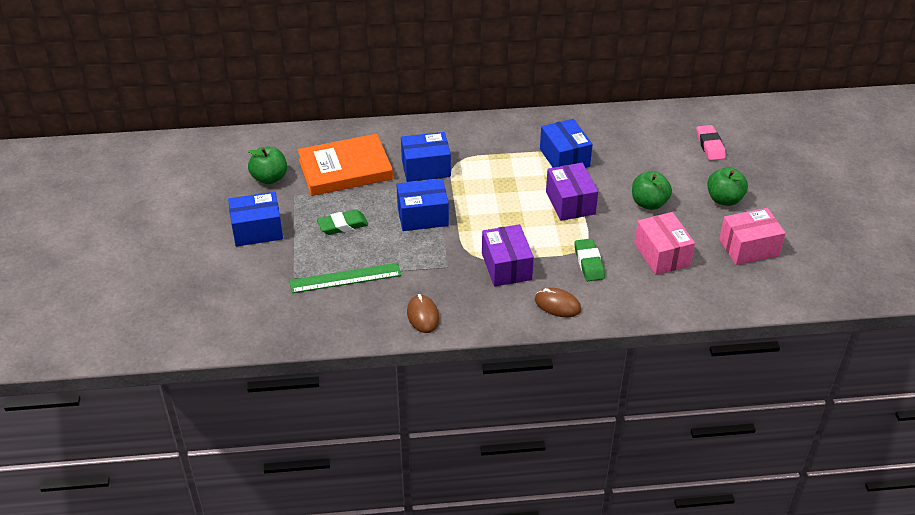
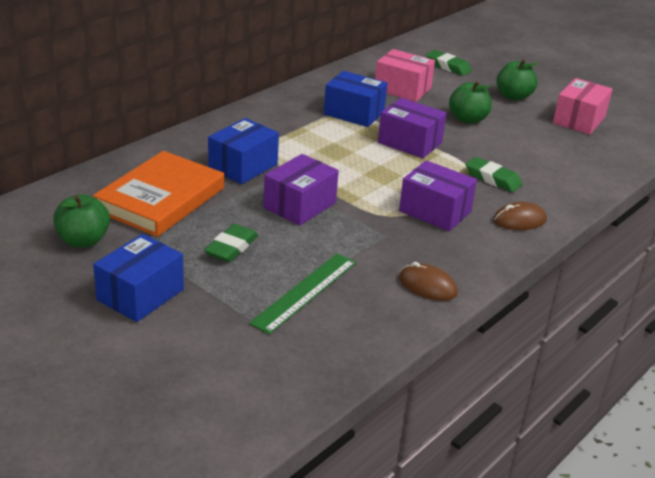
camera: 45 degrees left, 10 degrees down
(422, 216) = (299, 205): blue box -> purple box
(661, 254) = (533, 149): pink box -> pink box (402, 89)
(710, 146) = (448, 66): pink eraser -> green eraser

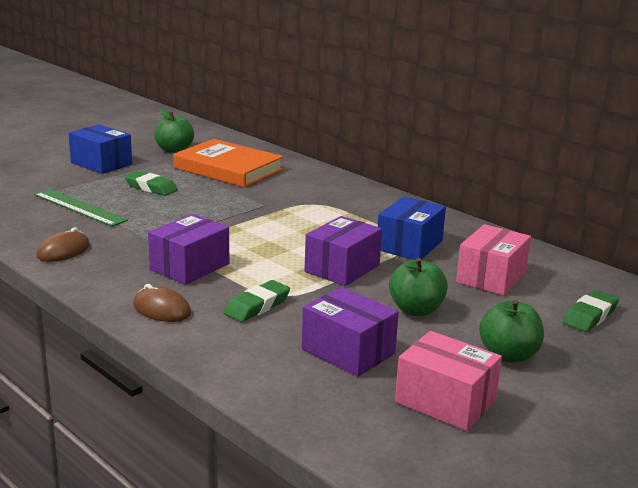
camera: 95 degrees right, 10 degrees down
(243, 166) = (282, 195): blue box -> none
(299, 205) = (211, 212): purple box -> purple box (348, 351)
(519, 220) = (162, 309): brown mouse -> brown mouse turned 45 degrees counterclockwise

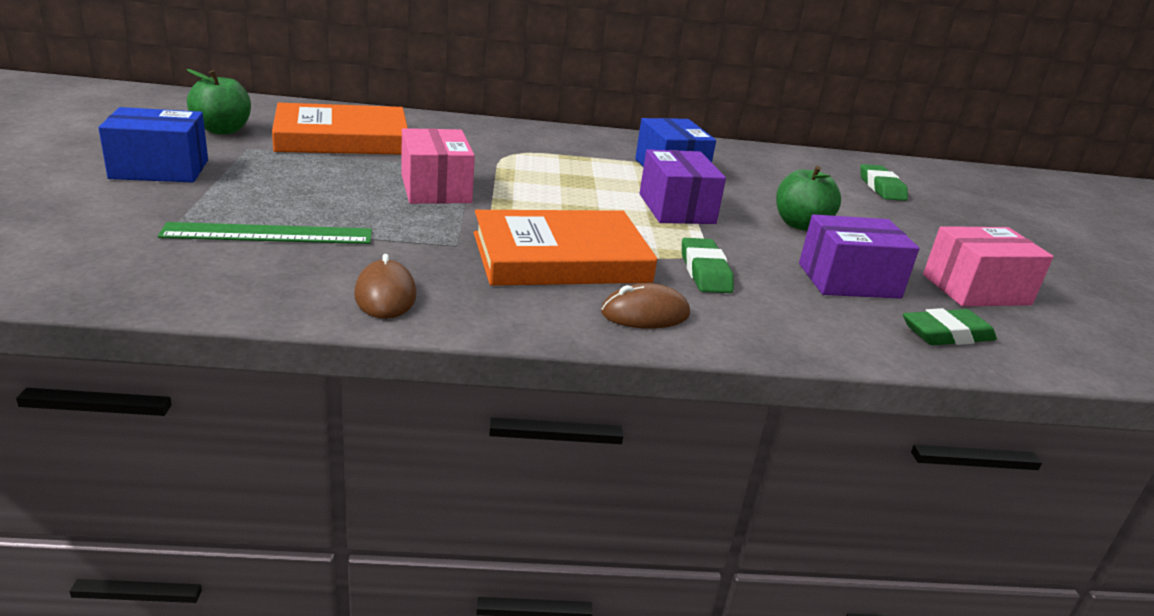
camera: 50 degrees left, 5 degrees up
(151, 188) = (303, 183): green eraser -> green eraser (946, 334)
(190, 267) = (560, 257): purple box -> orange book
(491, 277) = (775, 179): pink box -> pink box (435, 189)
(508, 355) = (918, 236): green apple -> none

